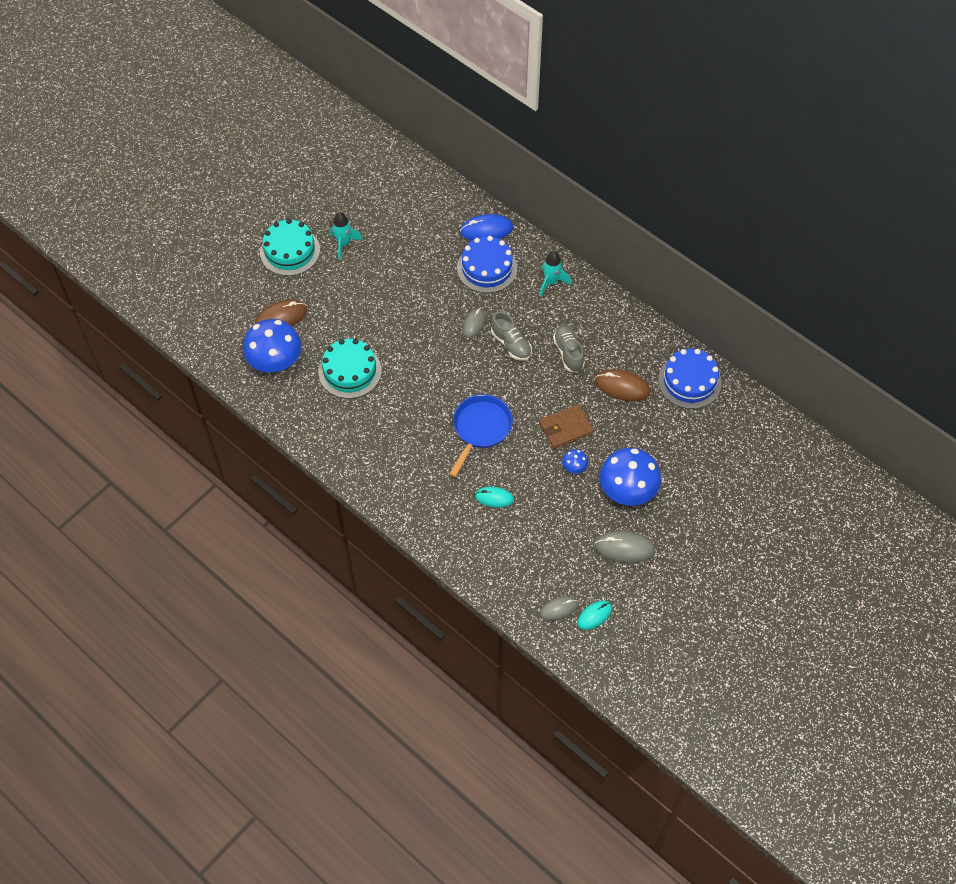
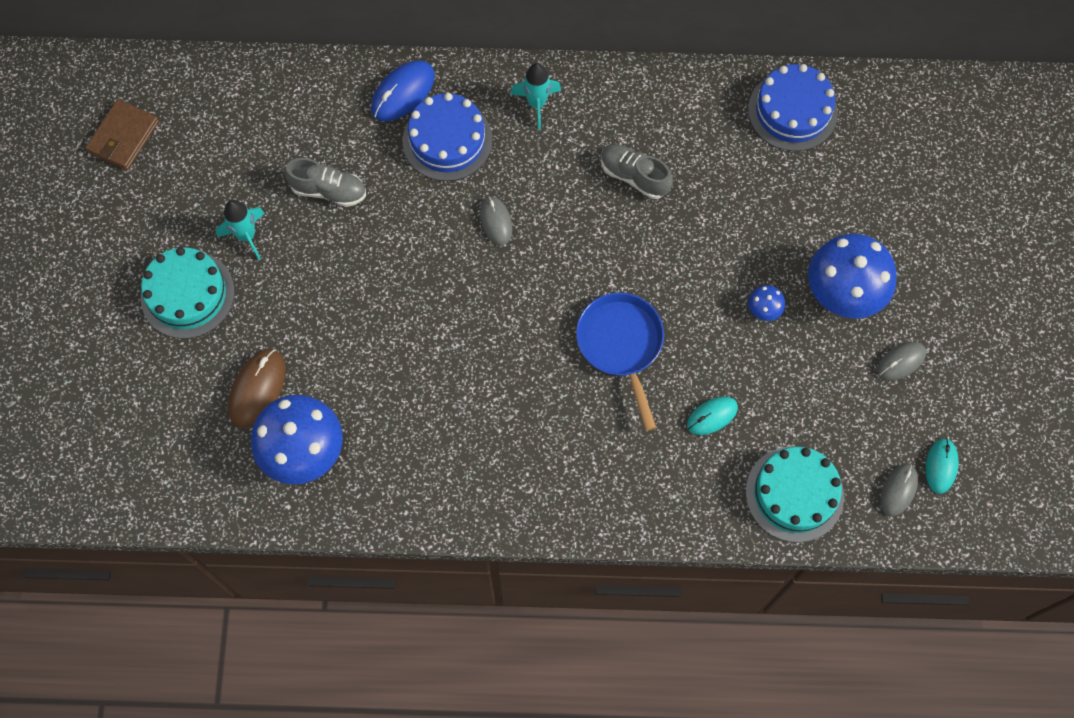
camera: 40 degrees left, 10 degrees up
(350, 371) = (405, 392): turquoise cake -> turquoise cake (794, 494)
(511, 344) = (560, 214): grey shoe -> grey shoe (329, 191)
(565, 428) = (713, 270): brown wallet -> brown wallet (123, 137)
(622, 387) = (728, 172): brown mouse -> none
(624, 548) = (901, 361): grey mouse -> grey mouse, size x0.66

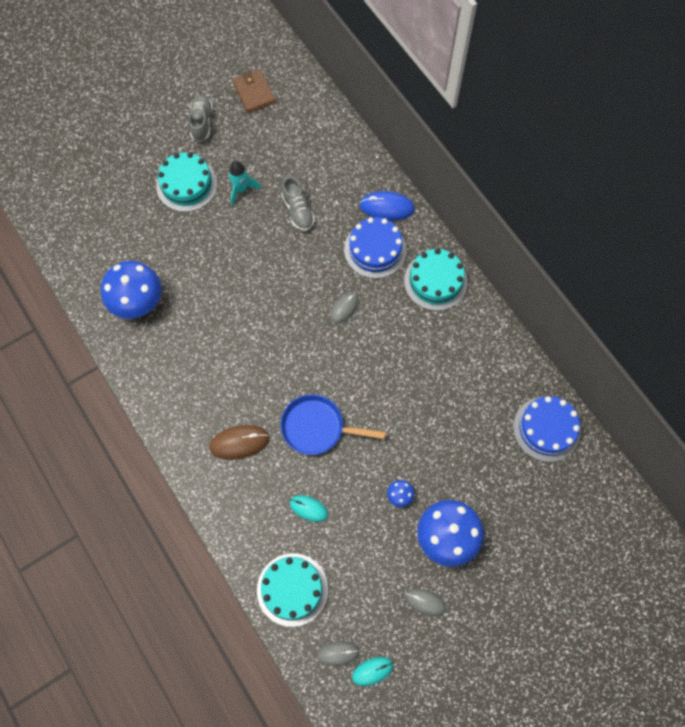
camera: 55 degrees right, 0 degrees up
(123, 137) = (254, 93): brown wallet -> brown wallet turned 75 degrees clockwise
(257, 389) = (157, 255): brown mouse -> brown mouse (239, 442)
(537, 104) = (435, 281): turquoise rocket -> turquoise cake
(621, 345) = (317, 427): blue pan -> blue pan turned 120 degrees counterclockwise
(634, 176) = (430, 365): grey shoe -> grey shoe (201, 122)

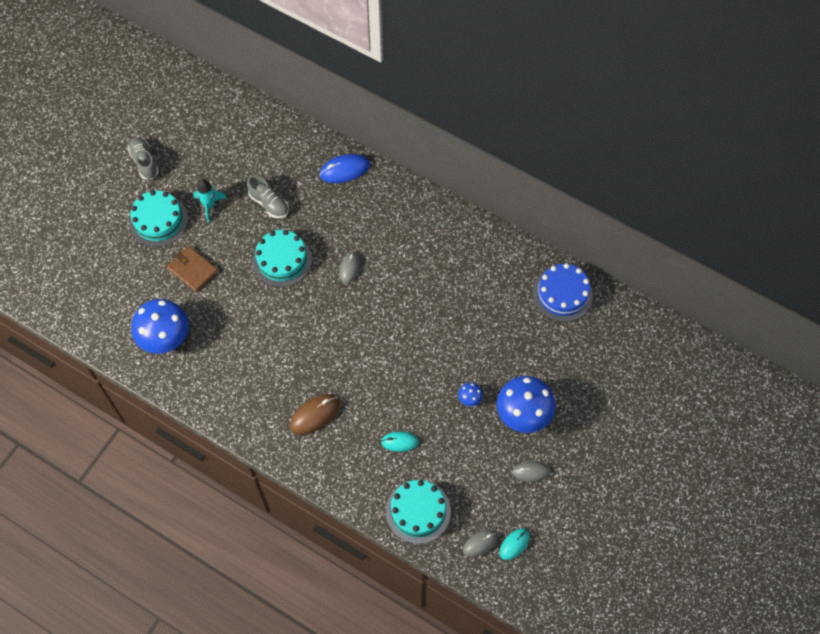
camera: 25 degrees left, 5 degrees down
(254, 93) = (179, 118): brown wallet -> brown wallet (192, 270)
(317, 427) = (374, 374): blue pan -> none
(375, 249) = (352, 209): blue cake -> none
(435, 281) = (415, 214): turquoise cake -> turquoise cake (282, 260)

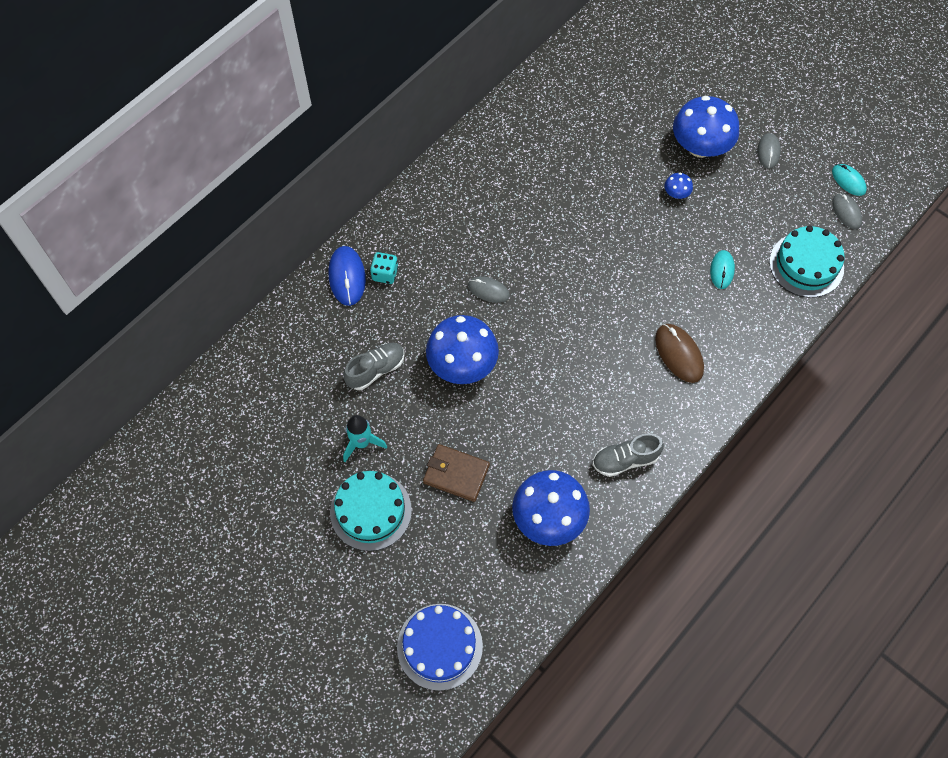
camera: 80 degrees left, 0 degrees up
(144, 162) = (272, 521): grey shoe -> grey shoe (625, 460)
(192, 270) = (456, 474): brown wallet -> brown wallet turned 60 degrees clockwise
(282, 260) = (462, 364): turquoise cake -> blue mushroom
(351, 194) = (385, 274): none -> turquoise dice
(562, 294) = (561, 85): blue cake -> blue cake (439, 646)

